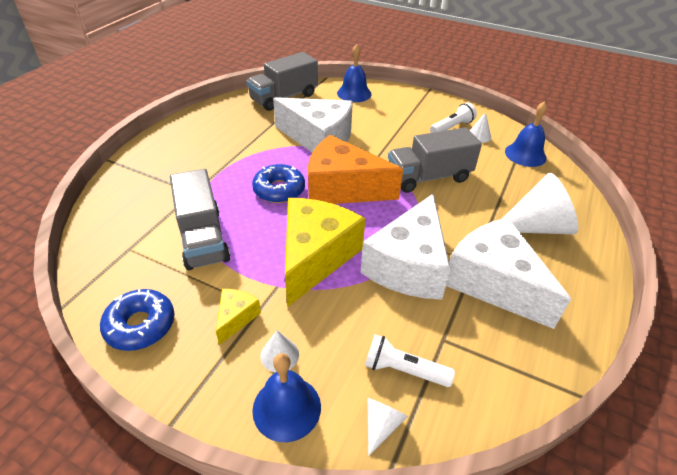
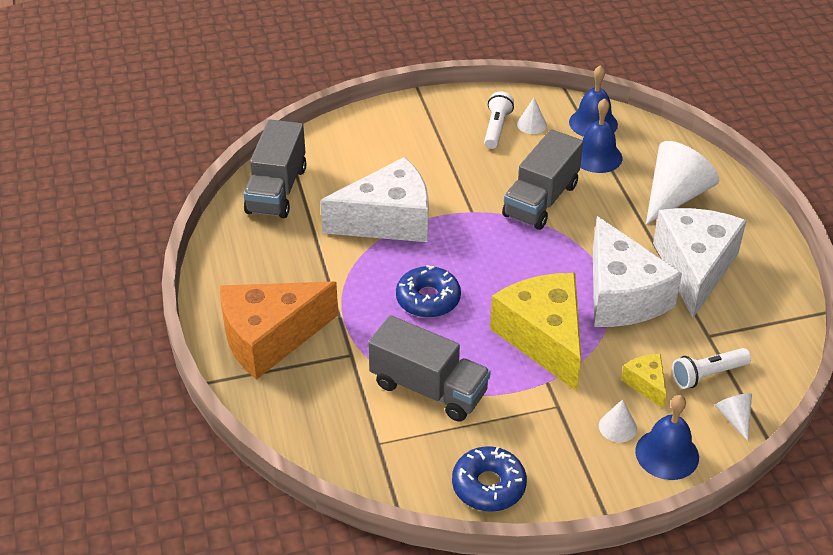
camera: 40 degrees left, 0 degrees up
(236, 318) = (551, 427): yellow cheese -> yellow cheese (646, 384)
(342, 188) = (482, 260): orange cheese -> orange cheese (269, 338)
(354, 93) = (346, 140): blue bell -> blue bell (597, 156)
(493, 283) = (694, 268): white cheese -> white cheese turned 90 degrees clockwise

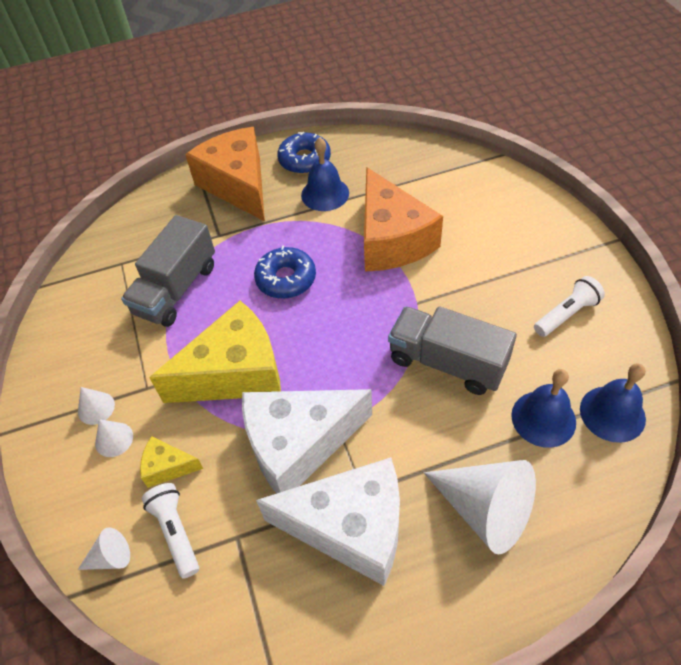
camera: 90 degrees right, 10 degrees up
(276, 190) = (420, 161): grey truck -> none
(388, 220) = (392, 240): white cheese -> orange cheese
(488, 486) = (64, 339): blue donut -> blue donut (304, 160)
(496, 128) = (566, 314): white flashlight -> white flashlight turned 45 degrees counterclockwise
(531, 124) = (586, 348): white cone -> white cone (96, 408)
(646, 384) = (167, 467): yellow cheese -> yellow cheese turned 150 degrees counterclockwise
(667, 454) = (73, 484): blue bell -> blue bell (325, 194)

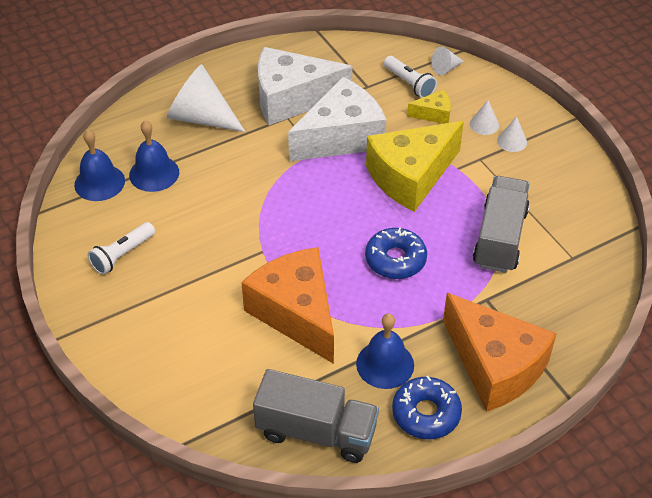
camera: 165 degrees right, 5 degrees down
(447, 362) = (231, 204): grey truck -> grey truck (316, 432)

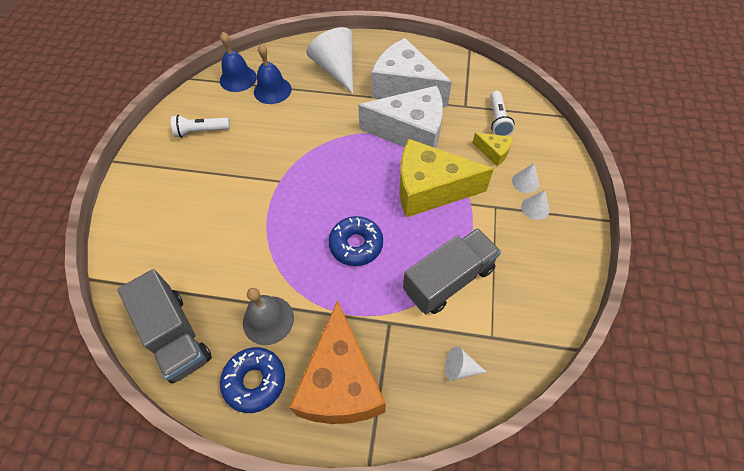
camera: 40 degrees right, 10 degrees up
(296, 313) = (253, 239): orange cheese -> none
(385, 364) = (268, 320): blue bell -> grey bell
(446, 68) = (537, 123): white cone -> white cone (460, 368)

